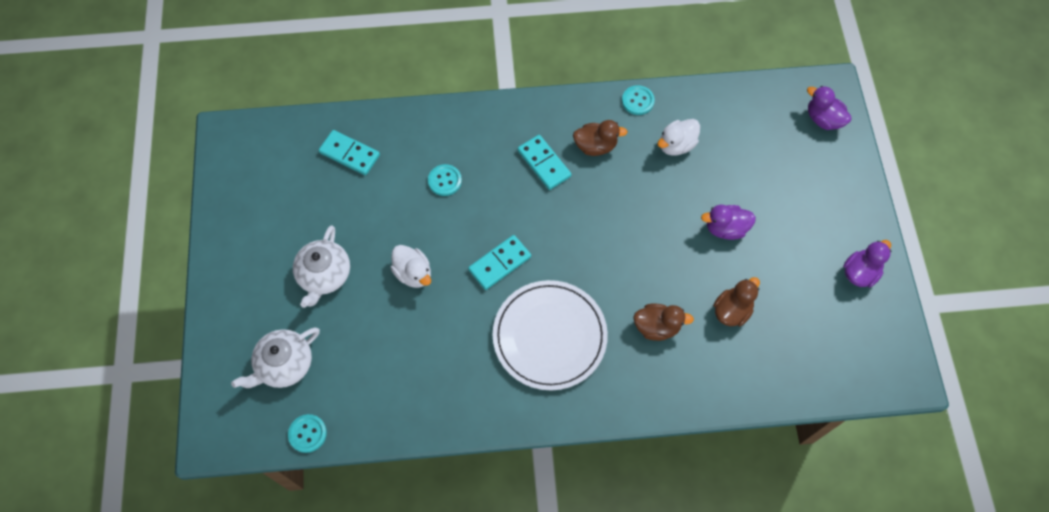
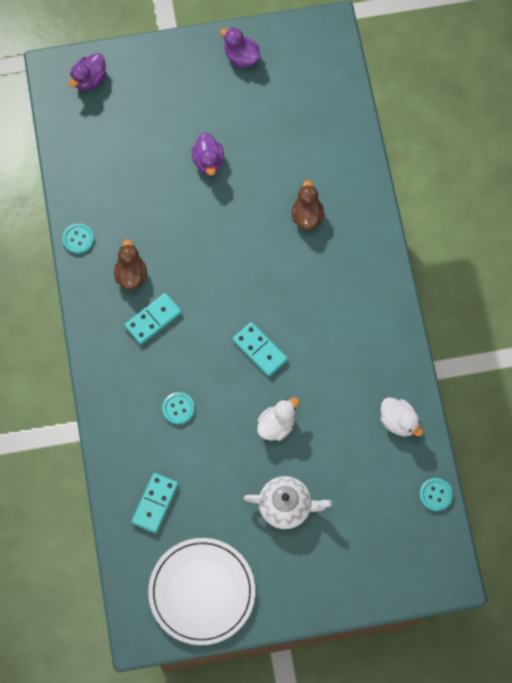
camera: 95 degrees left, 5 degrees up
(284, 364) = (376, 527): white teapot -> none
(549, 336) = (325, 302): white plate -> white plate (202, 592)
(676, 145) = (125, 204): white duck -> white duck (398, 421)
(732, 310) = (286, 156): brown duck -> none

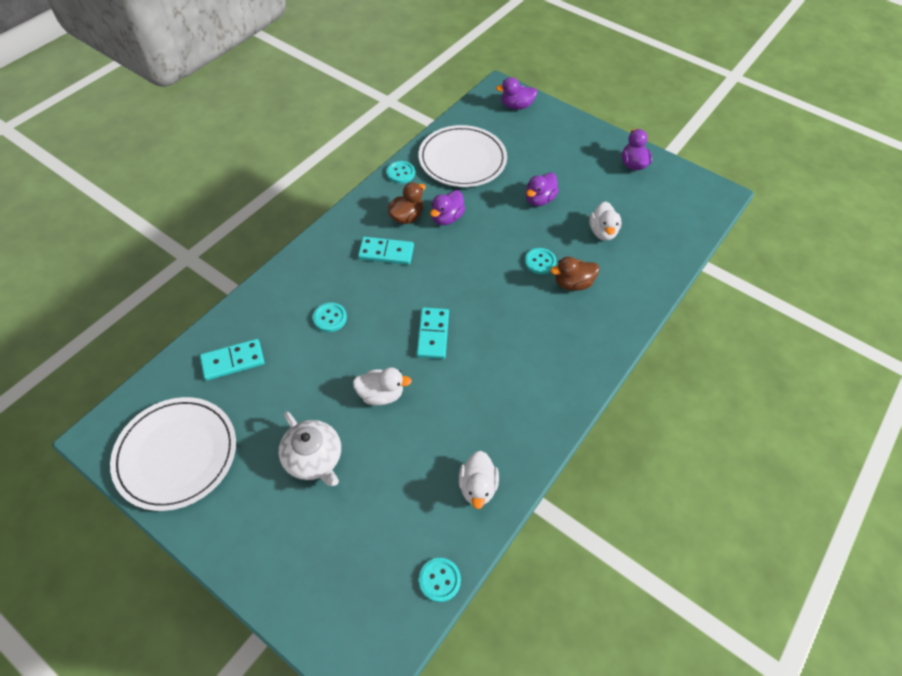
camera: 45 degrees right, 15 degrees down
(109, 178) = (462, 159): none -> white plate
(161, 246) = (446, 218): none -> purple duck
(267, 219) = (540, 262): none -> turquoise button
(283, 148) = (602, 232): none -> white duck
(307, 215) = (572, 283): brown duck -> brown duck turned 150 degrees counterclockwise

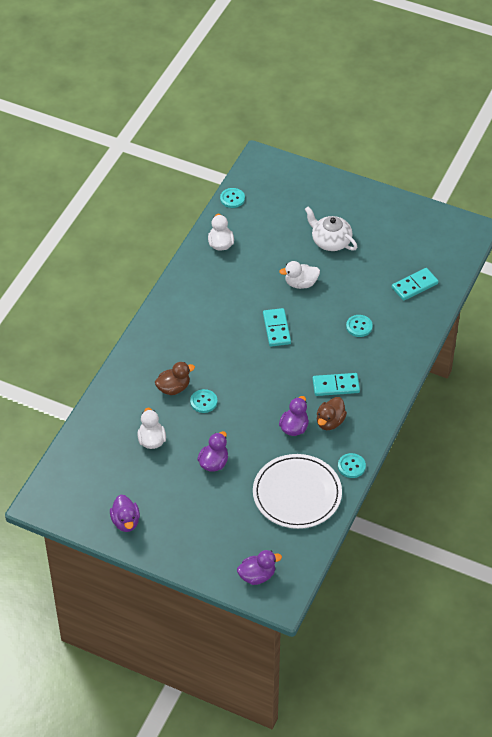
camera: 170 degrees right, 5 degrees down
(176, 454) = (419, 228): white plate -> none

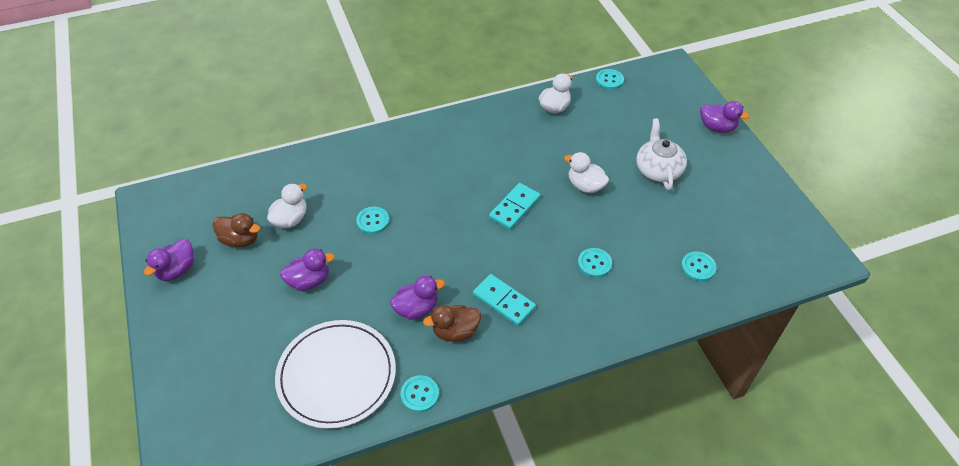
camera: 45 degrees right, 0 degrees up
(173, 388) = (365, 191): brown duck -> brown duck (240, 239)
(257, 576) = (197, 424): purple duck -> purple duck (717, 127)
(414, 286) = (698, 267): turquoise domino -> turquoise button

